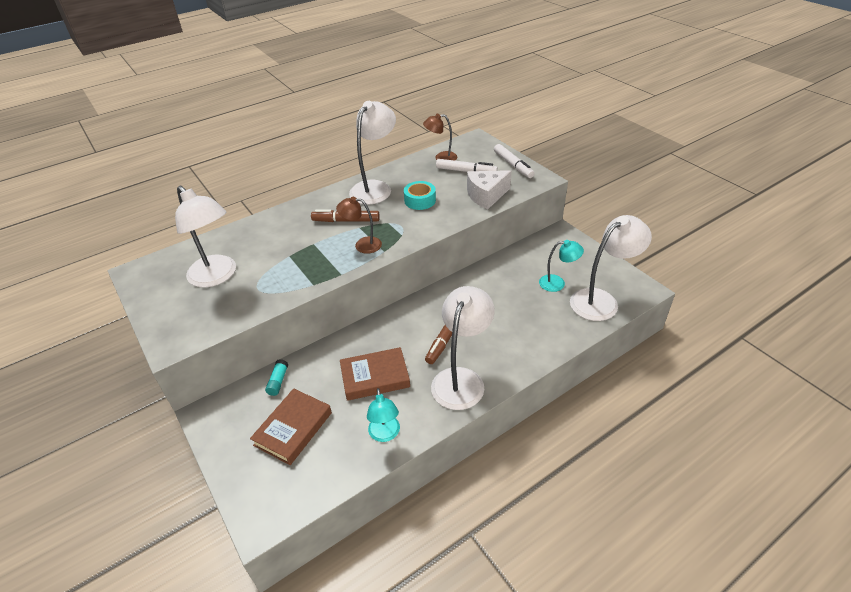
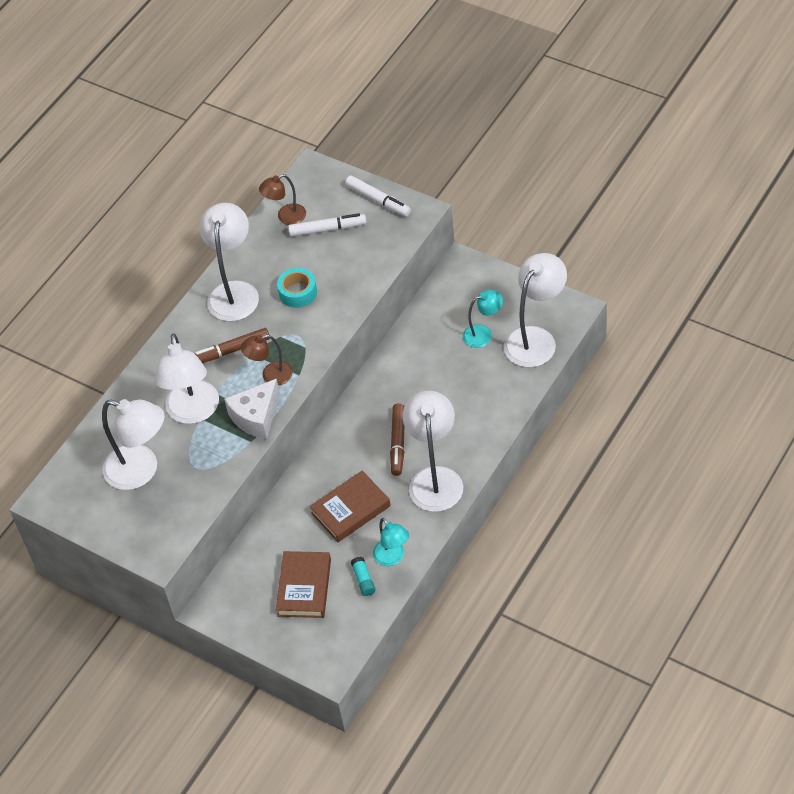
camera: 20 degrees left, 10 degrees up
(278, 381) = (257, 551): turquoise glue stick -> turquoise glue stick (363, 580)
(287, 250) = (193, 412): none -> white lamp
(486, 196) = (369, 259): white cheese -> white cheese (256, 417)

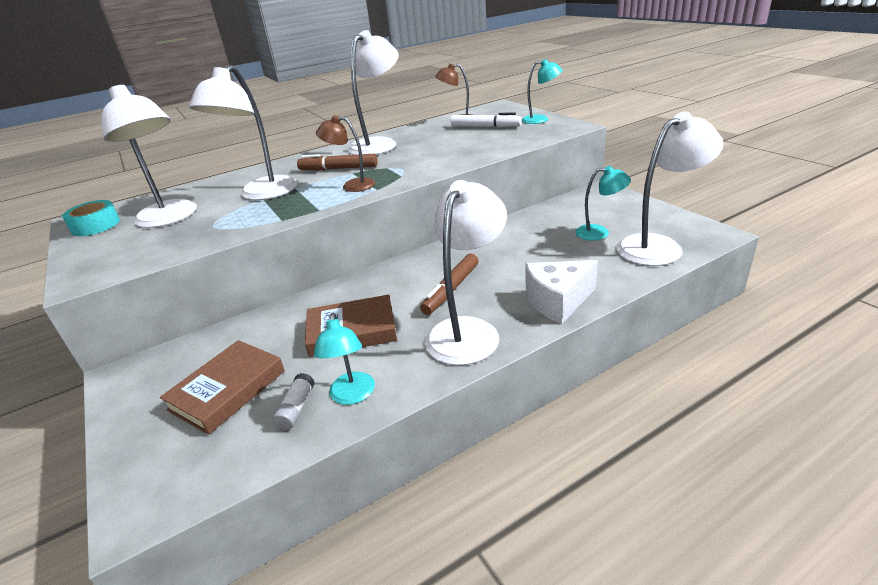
camera: 25 degrees right, 20 degrees down
(256, 417) = (307, 206): white cheese -> white cheese (558, 301)
(298, 292) = (428, 149): turquoise tape -> turquoise tape (95, 225)
(363, 580) = (296, 408): turquoise glue stick -> white glue stick
(378, 200) = (540, 119): white marker -> turquoise lamp

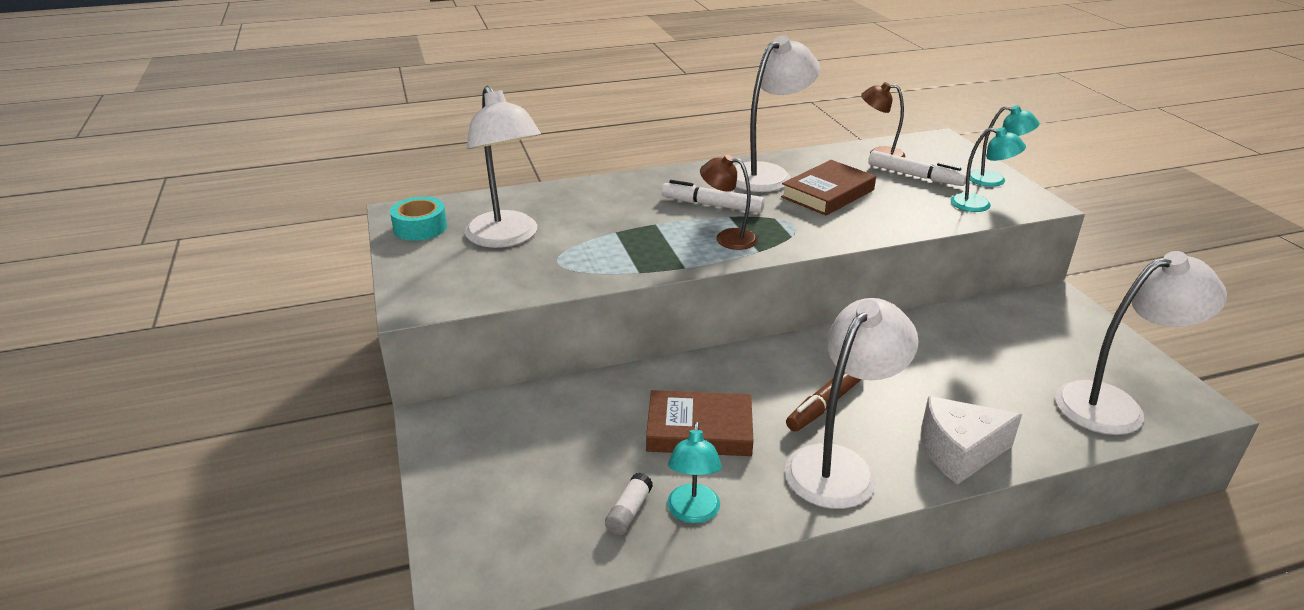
camera: 10 degrees right, 0 degrees up
(227, 390) = (553, 470): brown book -> brown book (827, 193)
(262, 194) = (615, 225): white lamp -> none
(338, 169) = (712, 205): brown marker -> white marker
(599, 233) = (1038, 365): turquoise lamp -> turquoise lamp (979, 205)

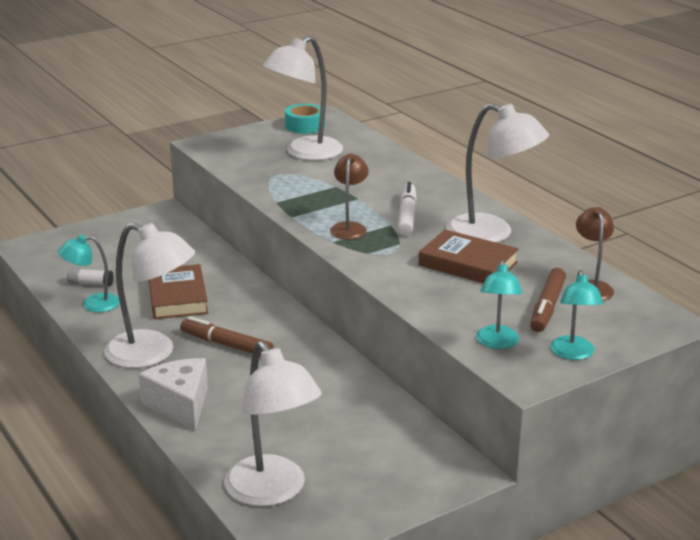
camera: 75 degrees right, 5 degrees down
(915, 176) = (547, 307): white marker -> brown marker

